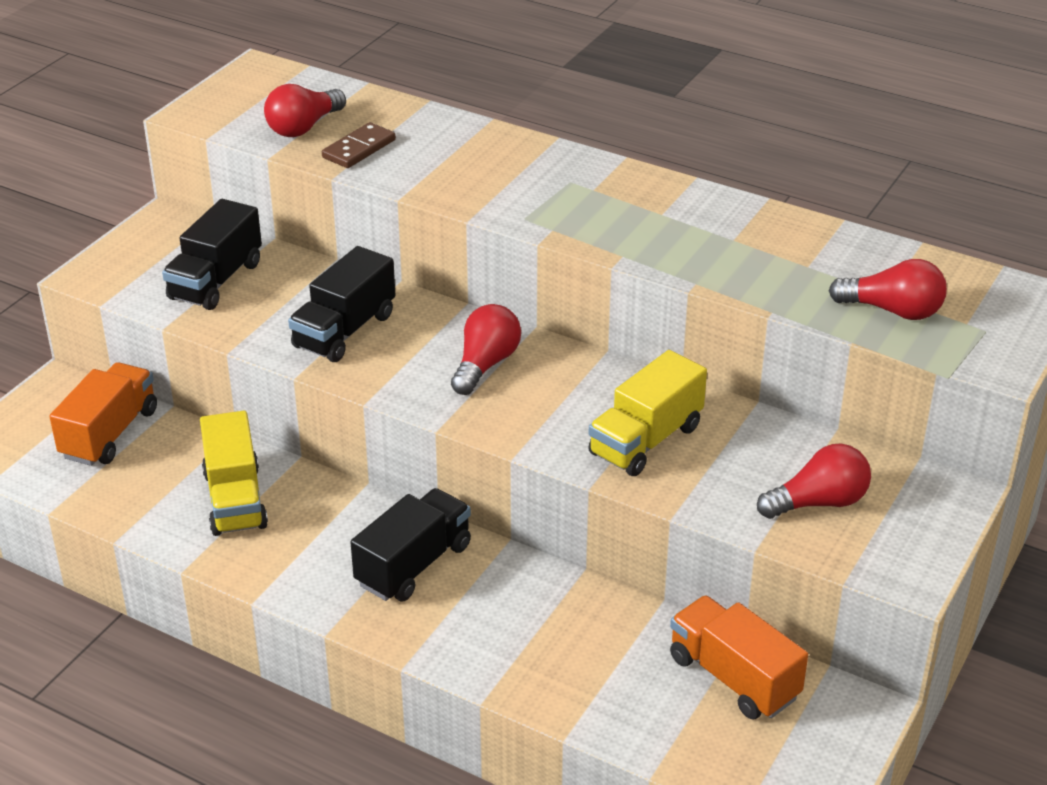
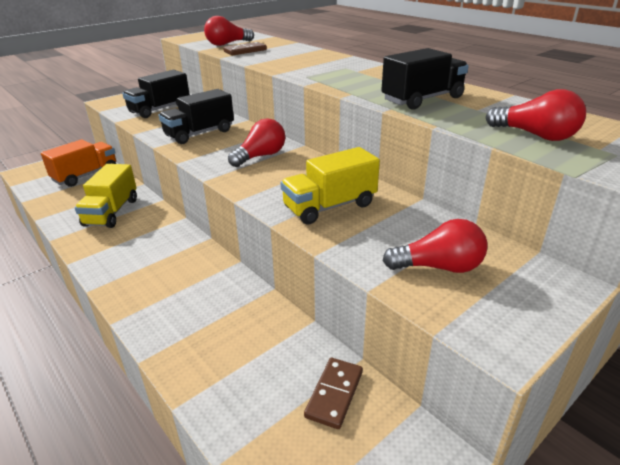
camera: 20 degrees right, 5 degrees down
(413, 565) = (172, 263): black truck -> black truck (422, 99)
(733, 677) = (334, 394): orange truck -> brown domino

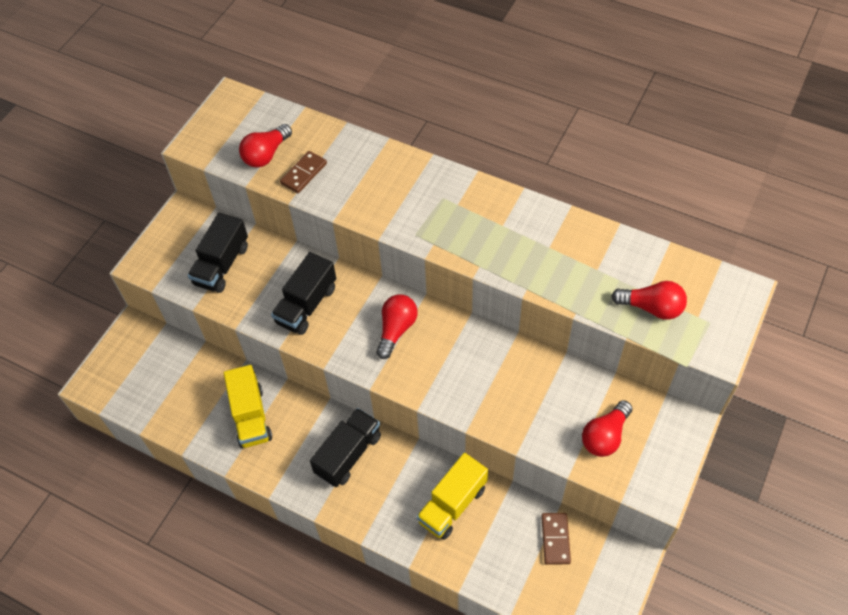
camera: 20 degrees left, 25 degrees up
(86, 175) = (169, 367): orange truck -> none
(330, 206) = (498, 389): yellow truck -> yellow truck (452, 504)
(422, 99) = (546, 260): black truck -> black truck (348, 454)
(438, 267) = (605, 436): red light bulb -> red light bulb turned 150 degrees clockwise

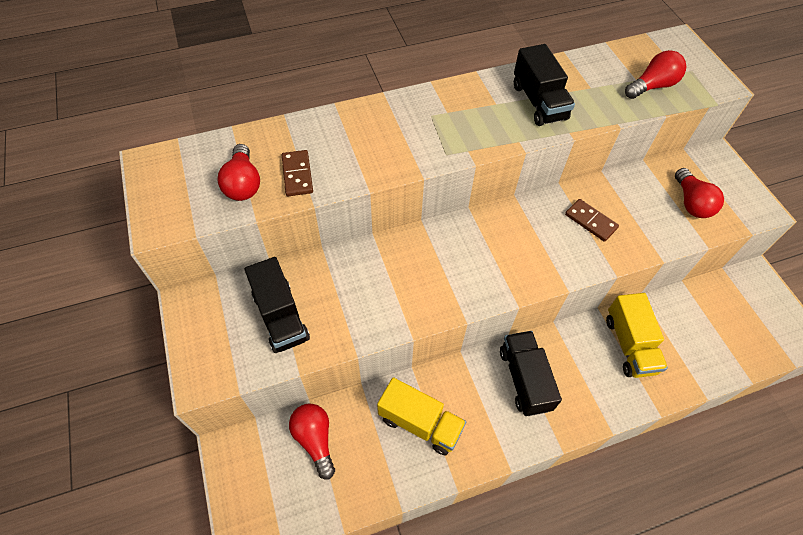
camera: 50 degrees left, 0 degrees up
(306, 305) = (393, 288): black truck -> black truck (539, 102)
(396, 329) = (481, 248): red light bulb -> red light bulb (315, 440)
(555, 539) = (709, 306): brown domino -> brown domino (590, 221)

